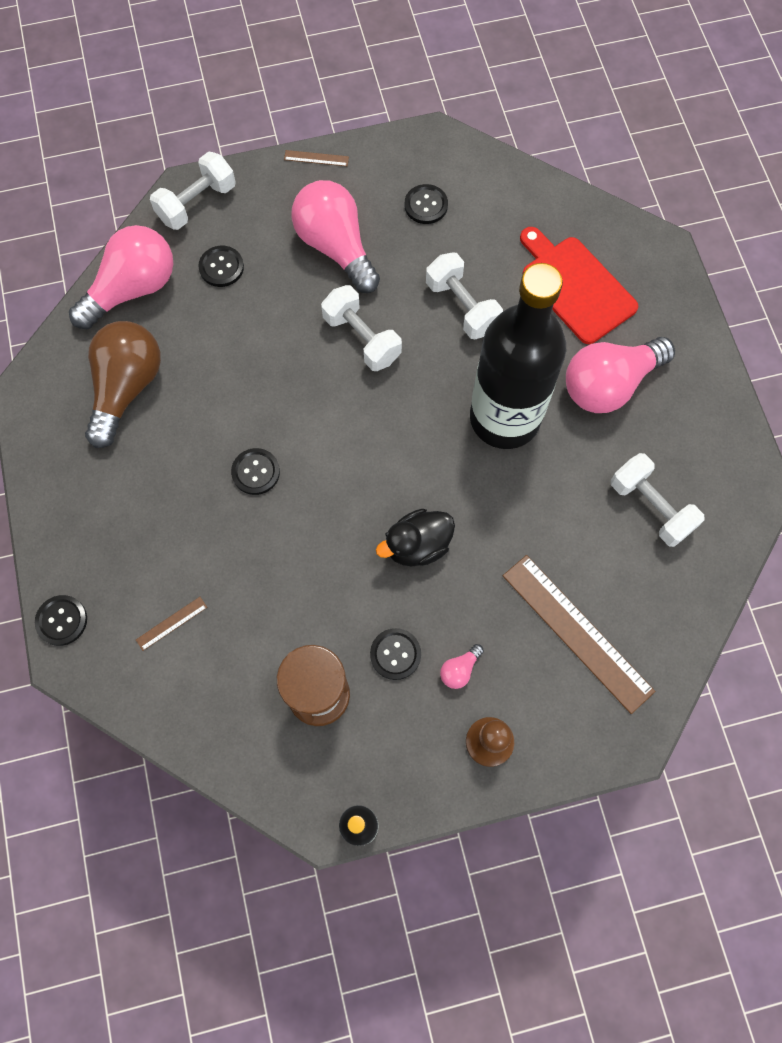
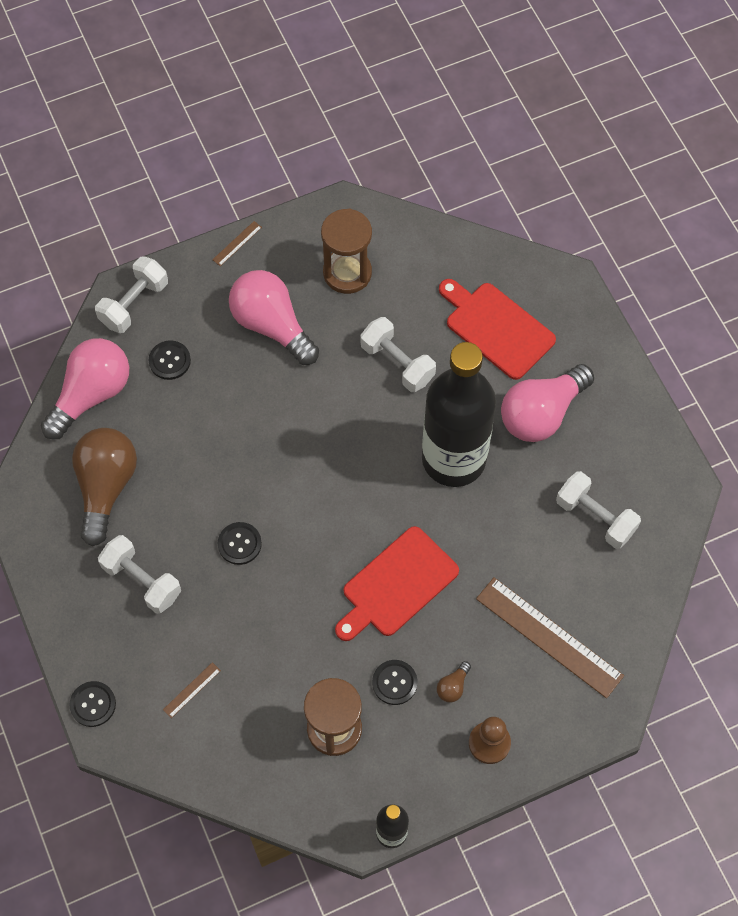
camera: 10 degrees left, 5 degrees down
(316, 158) = (237, 243): brown ruler -> brown ruler turned 45 degrees counterclockwise
(361, 338) = (312, 407): white dumbbell -> white dumbbell (142, 581)
(417, 545) = (396, 585): black duck -> red cutting board
(426, 205) = (347, 273): black button -> brown hourglass
(459, 670) = (453, 686): pink light bulb -> brown light bulb

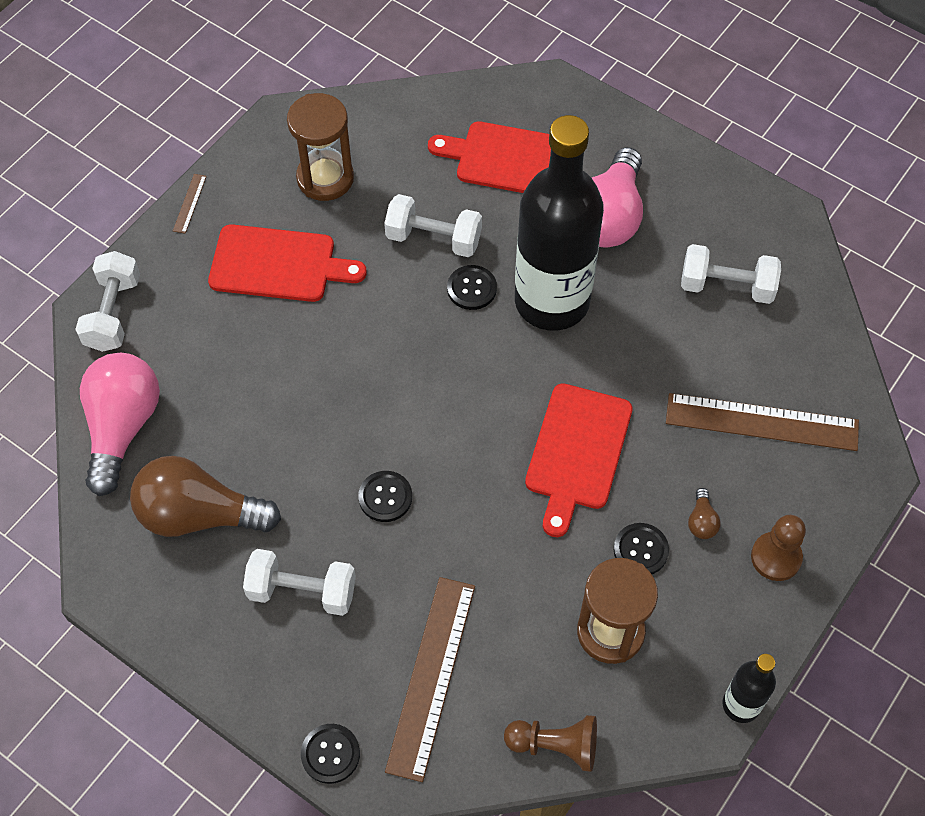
camera: 30 degrees left, 5 degrees down
(106, 487) = (199, 515): brown light bulb -> brown light bulb turned 60 degrees counterclockwise
(169, 361) = (189, 351): black button -> black button (471, 288)
(192, 690) = (432, 676): brown ruler -> brown ruler, size x2.42
(244, 786) = (555, 746): none -> brown pawn
(272, 325) = (278, 264): pink light bulb -> red cutting board

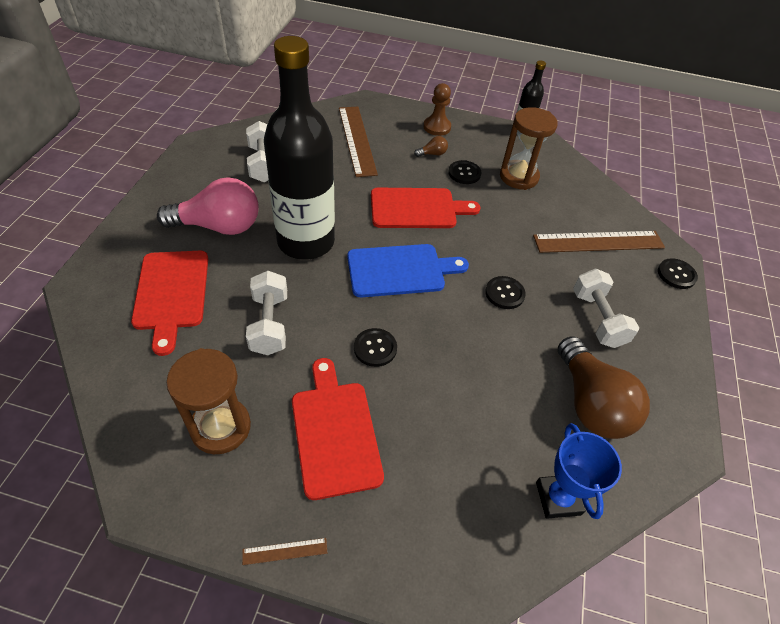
camera: 115 degrees left, 10 degrees down
(113, 313) = (449, 569): white dumbbell -> none
(122, 428) = (558, 498): pink light bulb -> blue trophy
(467, 391) = (400, 270): none -> blue cutting board
(471, 288) = (311, 288): black button -> black button (375, 348)
(555, 746) = (593, 186): brown pawn -> none

